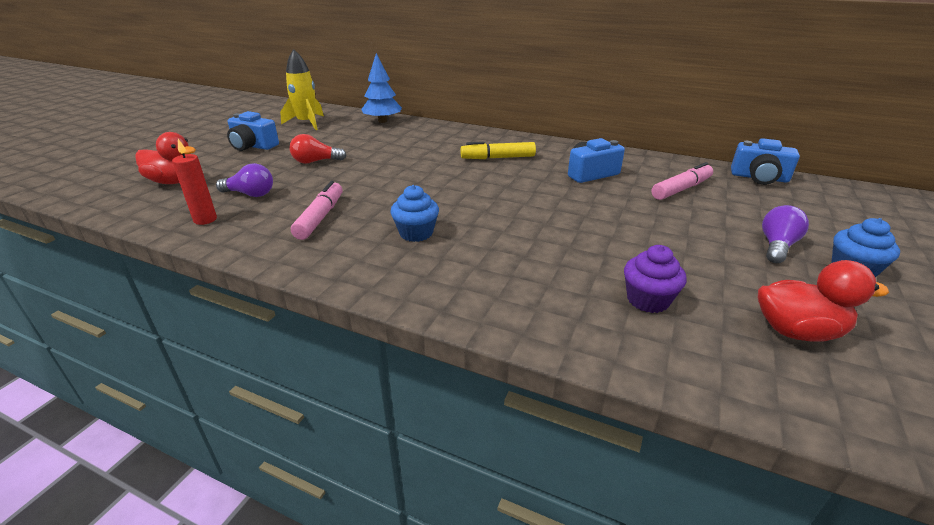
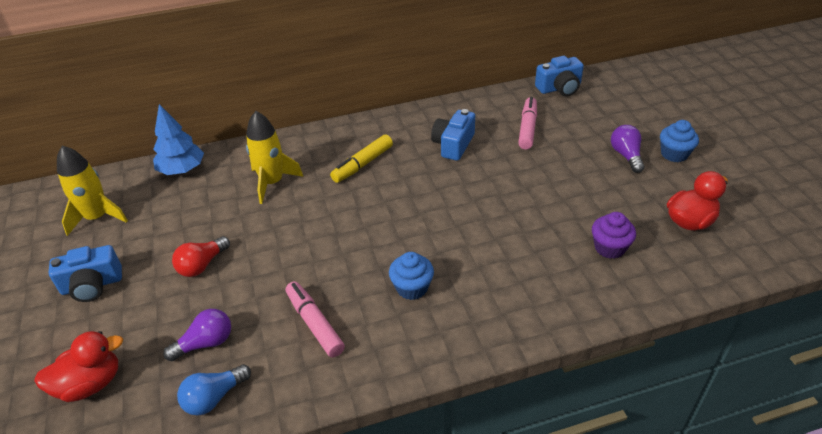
camera: 40 degrees left, 10 degrees up
(205, 220) = (214, 398): red candle -> blue light bulb
(422, 144) = (272, 182): none -> yellow rocket

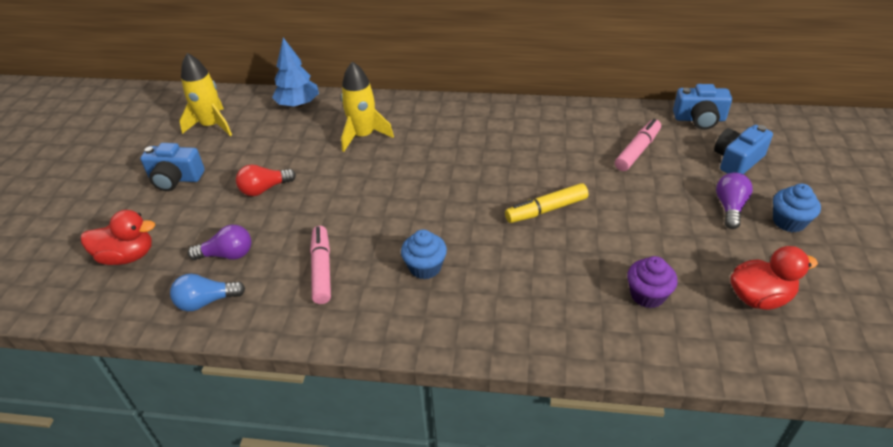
camera: 25 degrees right, 0 degrees up
(362, 164) = (452, 141): yellow marker -> yellow marker (546, 210)
(453, 145) = (550, 146): blue camera -> blue camera (737, 160)

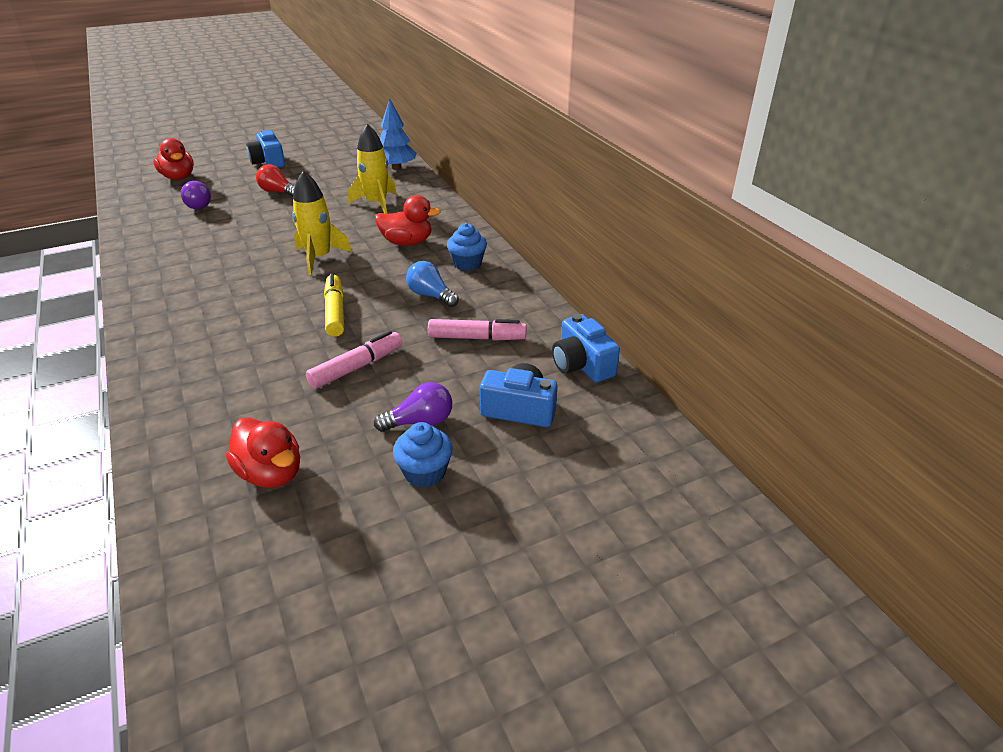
camera: 55 degrees right, 5 degrees down
(206, 301) = (145, 215): blue light bulb -> blue light bulb (430, 295)
(211, 125) = (340, 151): yellow rocket -> yellow rocket (319, 258)
(322, 269) = (198, 241): pink marker -> pink marker (357, 367)
(425, 267) = (221, 279): blue cupcake -> blue cupcake (467, 263)
(458, 140) = (407, 242): none -> red duck
(546, 210) = (335, 312): yellow marker -> yellow marker turned 45 degrees clockwise
(647, 295) = (240, 398): purple cupcake -> none

